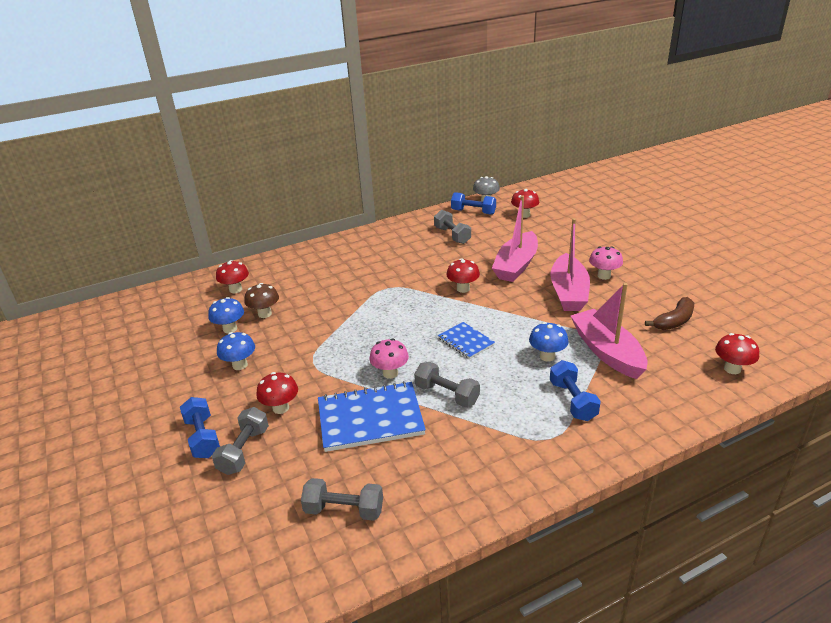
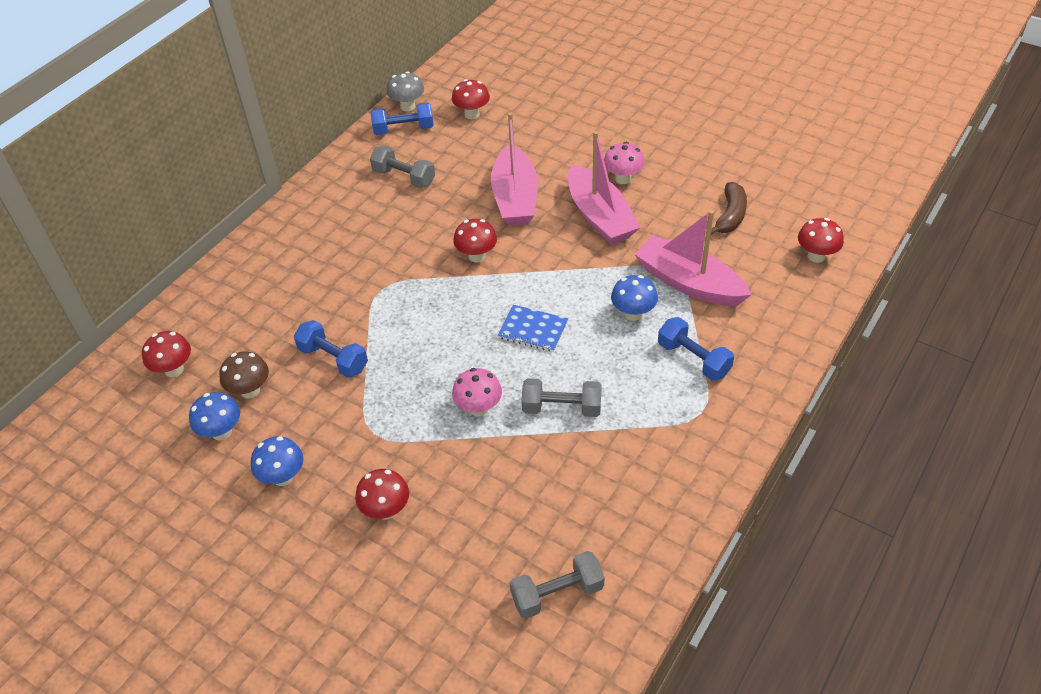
camera: 30 degrees left, 15 degrees up
(203, 437) = (323, 591): blue dumbbell -> blue dumbbell (333, 359)
(244, 451) = (389, 583): grey dumbbell -> none
(370, 418) = (501, 475): blue notebook -> none

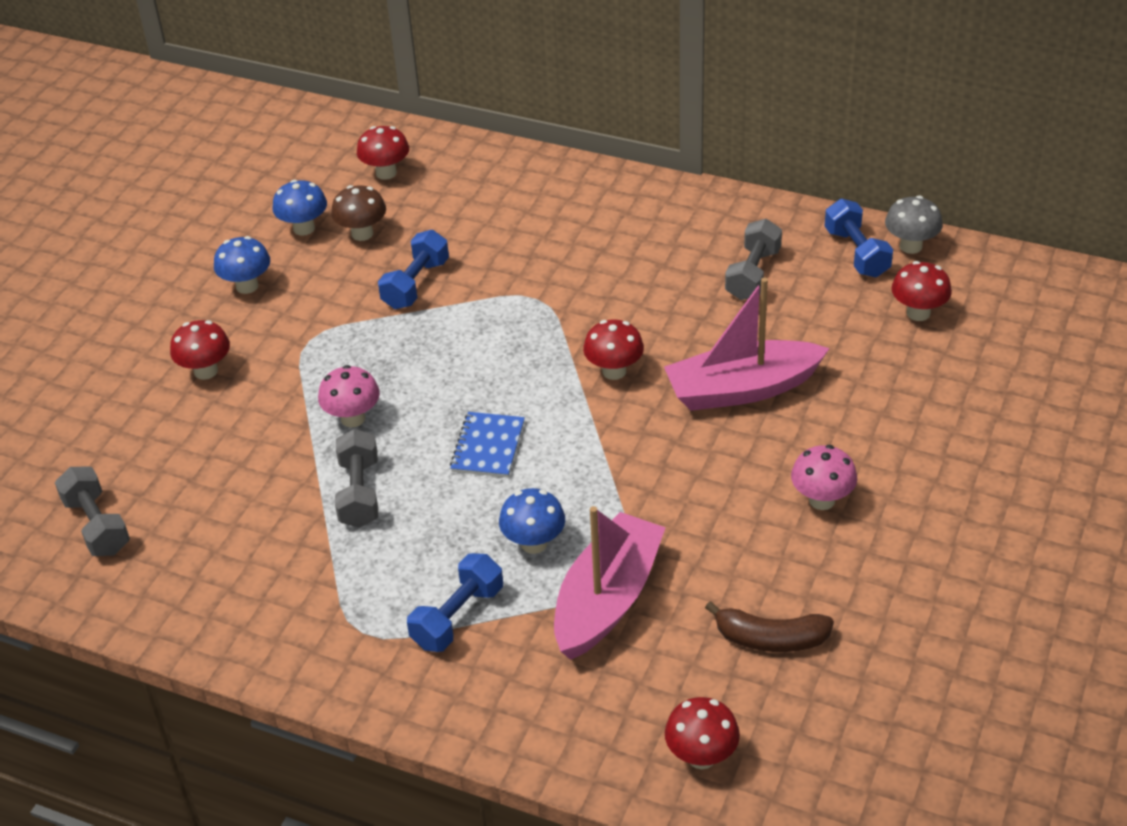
camera: 80 degrees right, 5 degrees down
(599, 216) = (727, 484): pink boat -> none

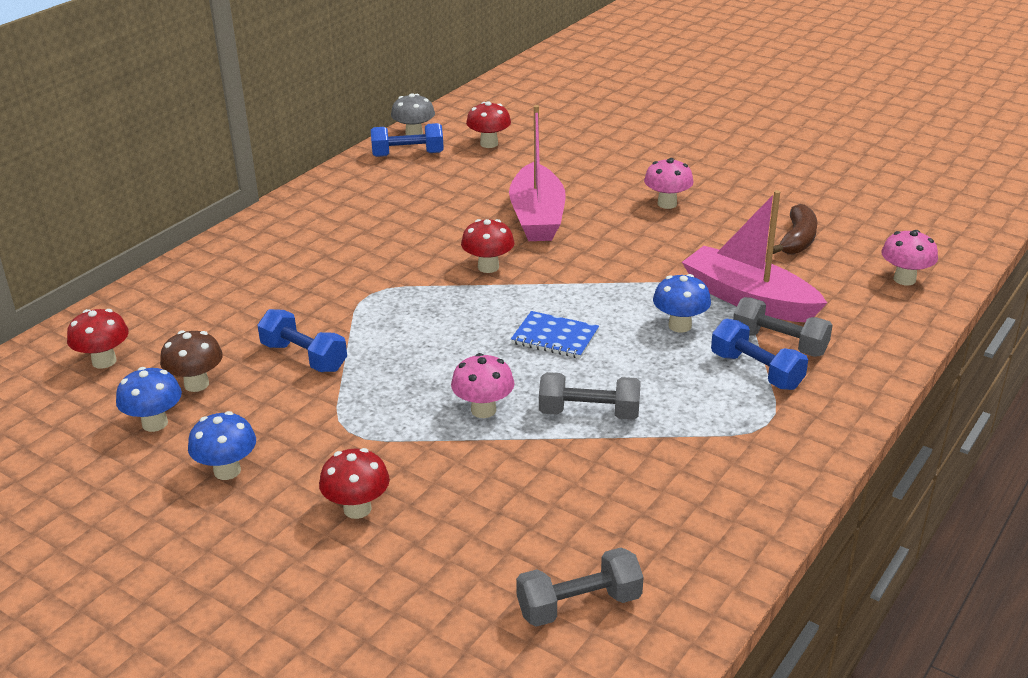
camera: 80 degrees left, 10 degrees down
(701, 756) = (904, 279): red mushroom -> pink mushroom
(753, 274) = (405, 195): grey dumbbell -> grey dumbbell (779, 343)

